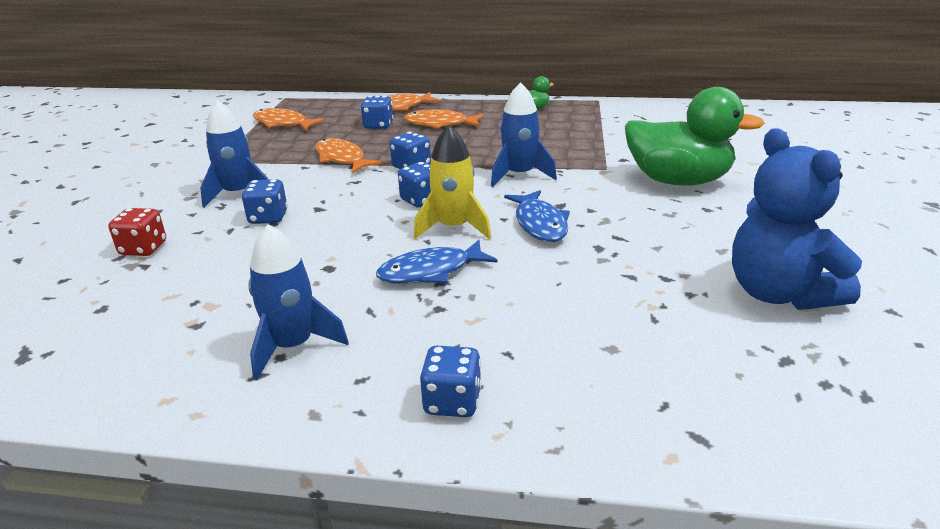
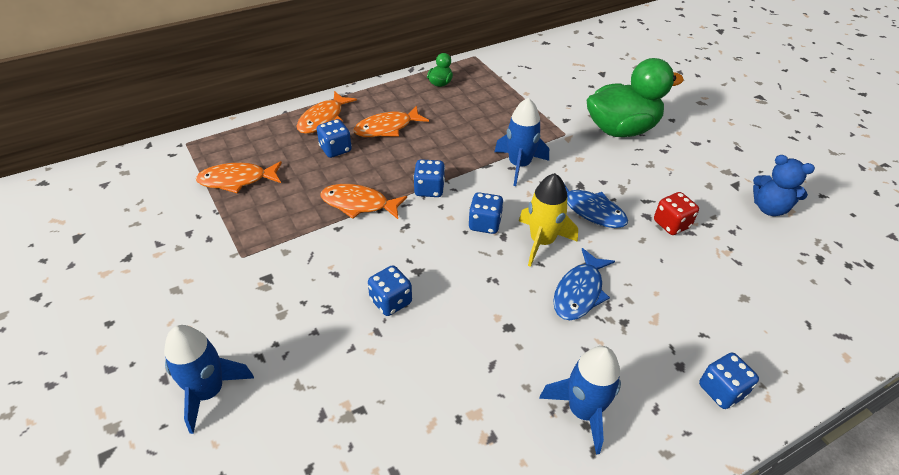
camera: 40 degrees left, 15 degrees up
(143, 249) = (331, 393): red dice -> red dice (671, 224)
(238, 193) = (323, 287): blue rocket -> blue rocket (208, 391)
(779, 293) = (769, 208): blue teddy bear -> blue teddy bear, size x0.62

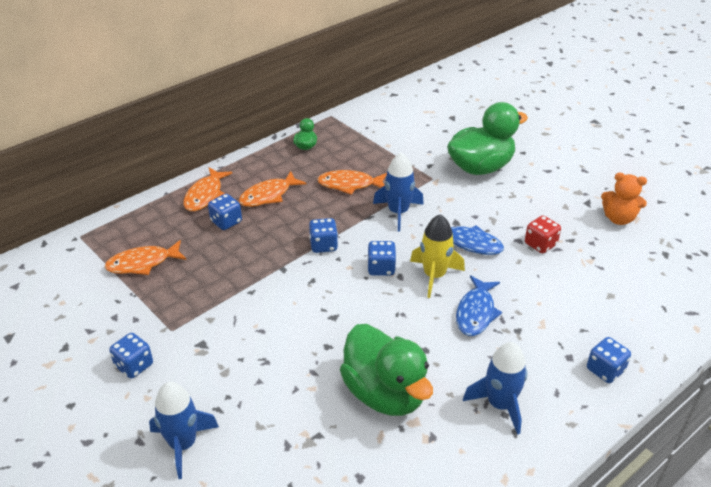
camera: 10 degrees left, 5 degrees down
(358, 204) = (263, 268): orange fish -> orange fish (349, 184)
(391, 301) = (317, 346): blue dice -> blue dice (134, 365)
(451, 372) = (385, 393): none -> green duck
(769, 208) = (618, 218): blue teddy bear -> orange teddy bear

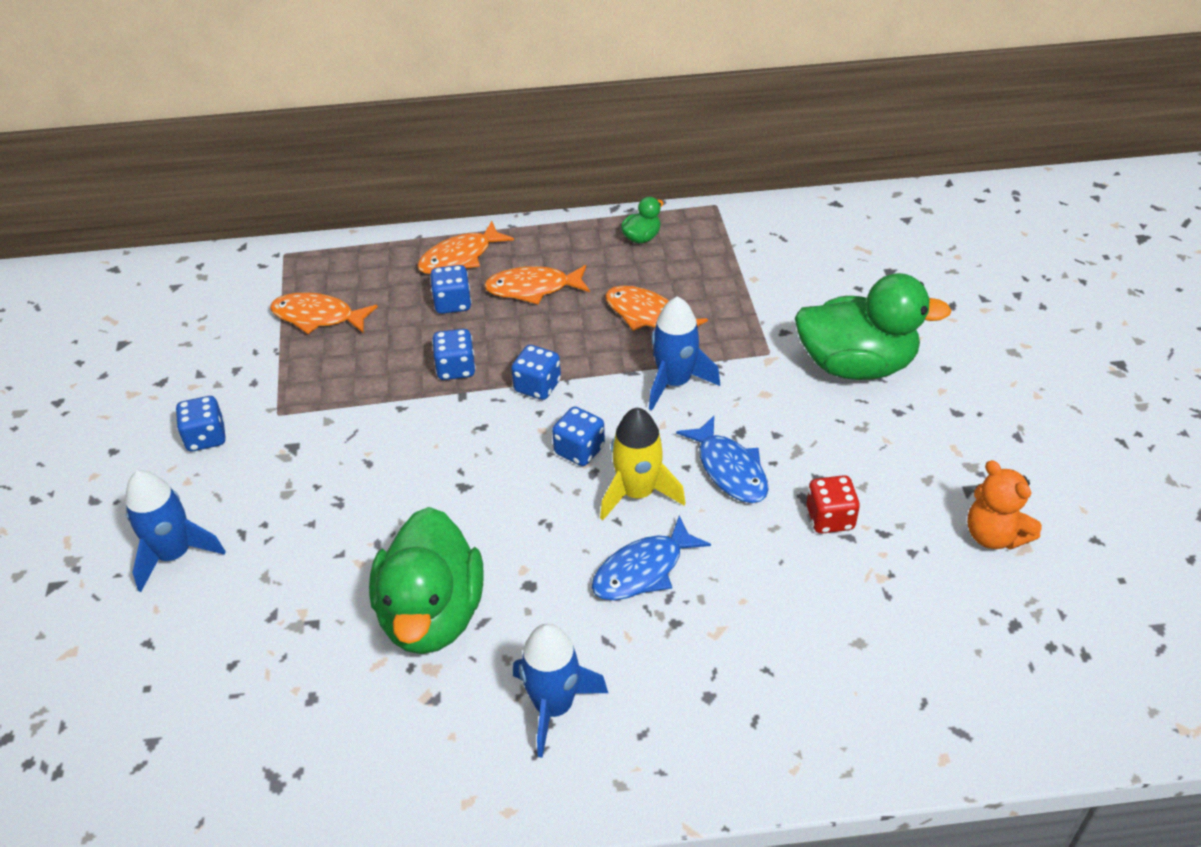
camera: 35 degrees right, 5 degrees up
(605, 370) = (739, 741): blue dice -> blue dice (456, 368)

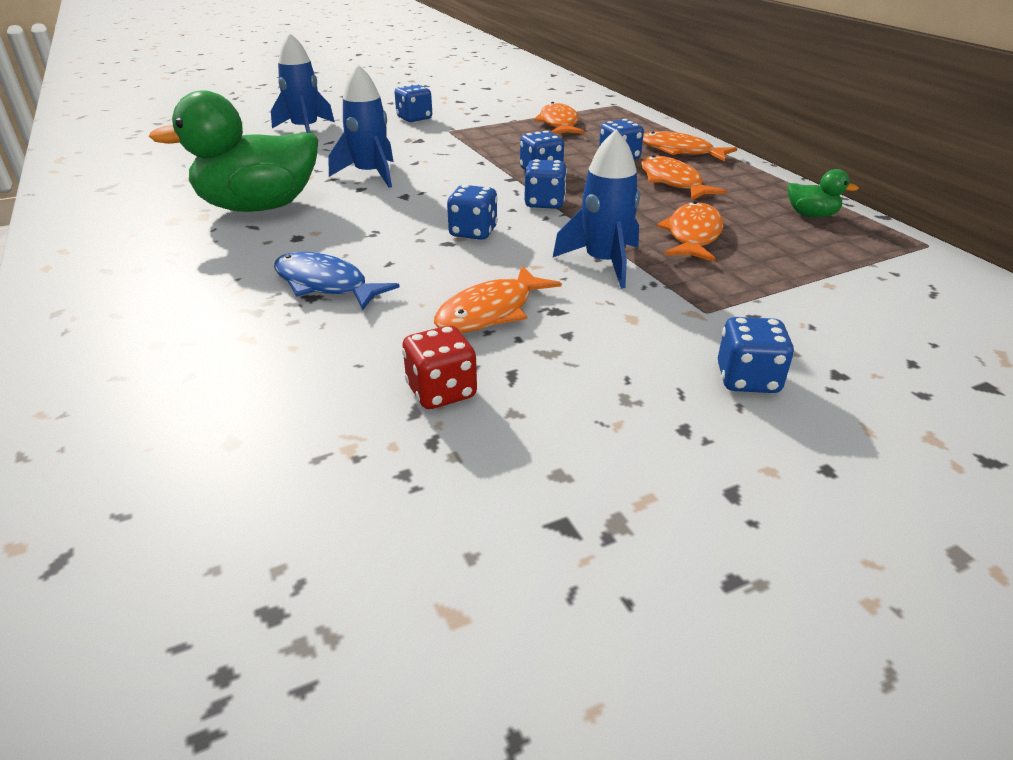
camera: 70 degrees right, 10 degrees down
(554, 706) = (155, 268): blue rocket -> blue rocket (370, 174)
(638, 493) = (429, 267): yellow rocket -> none
(729, 469) = (490, 312): blue fish -> orange fish
(856, 365) = (747, 379): green duck -> blue dice
(994, 535) = (469, 567): orange teddy bear -> none

